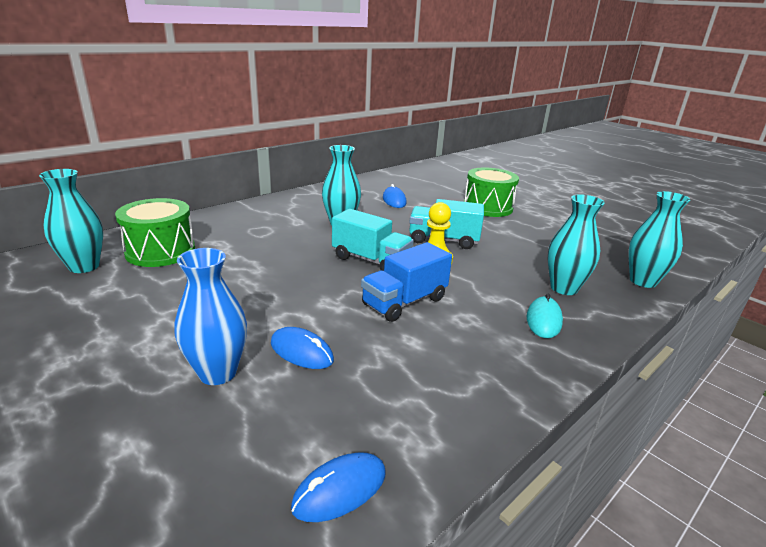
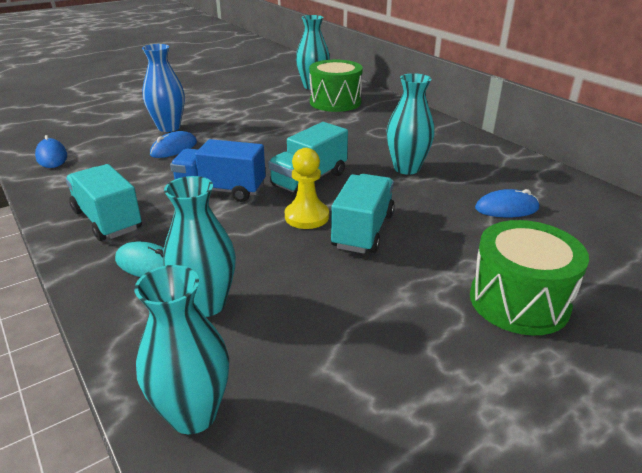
camera: 100 degrees right, 5 degrees up
(404, 302) = (221, 190): blue truck -> blue truck turned 45 degrees counterclockwise
(494, 362) = (107, 220): none -> turquoise truck

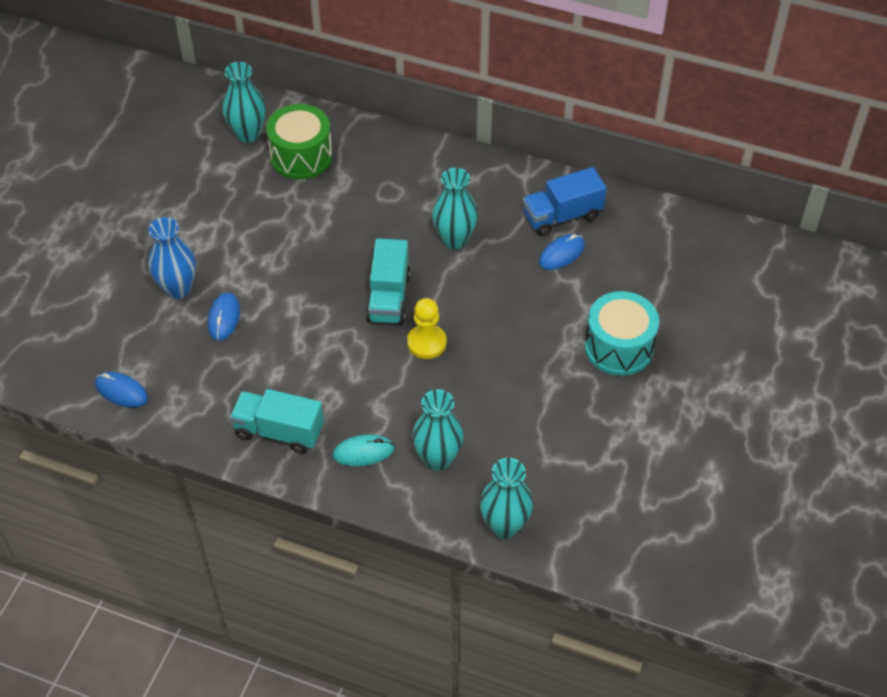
camera: 35 degrees left, 20 degrees up
(221, 190) = (330, 349): blue truck -> blue truck (562, 216)
(363, 231) = (479, 335): turquoise truck -> none
(519, 301) = (618, 347): green drum -> turquoise drum

